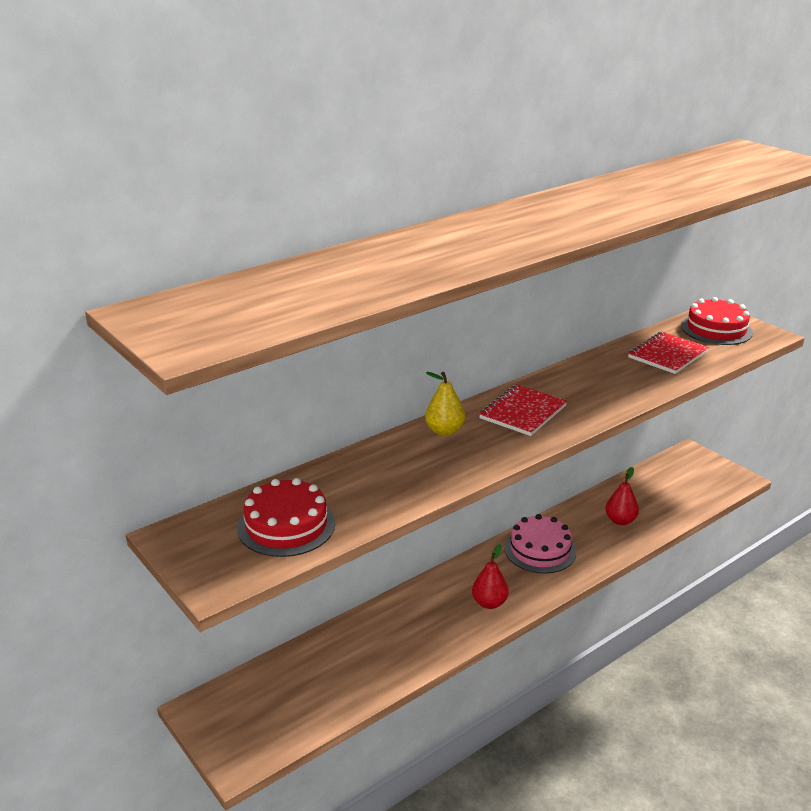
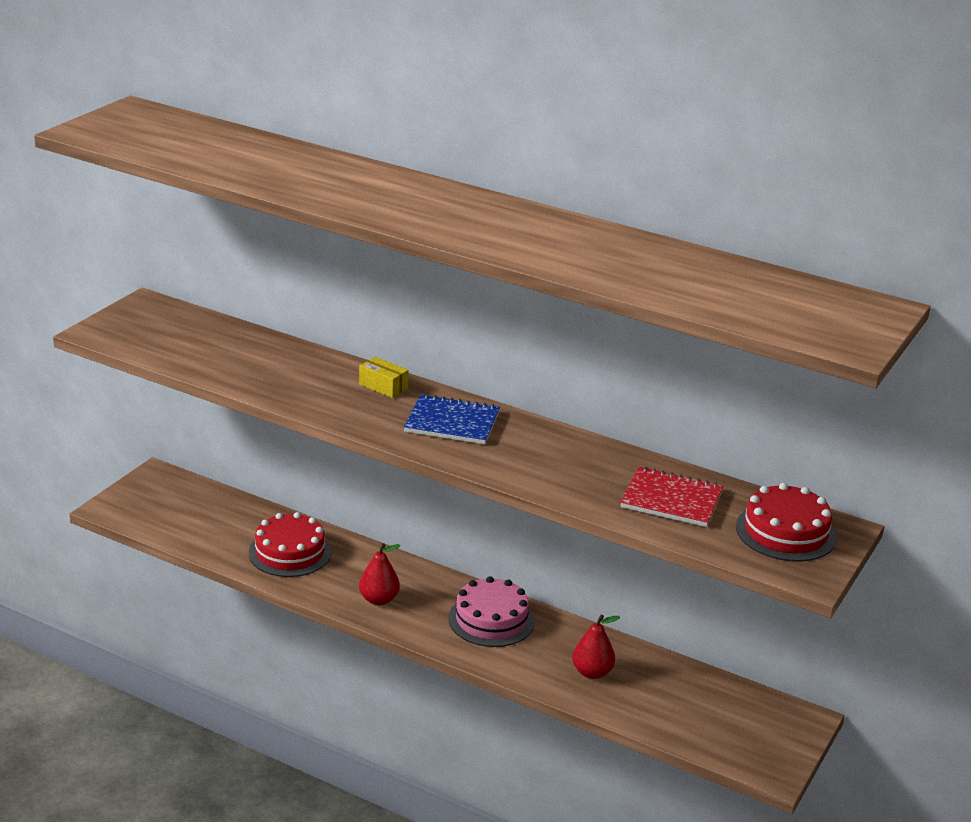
camera: 65 degrees right, 0 degrees up
(286, 526) = (184, 343): red cake -> red cake (290, 552)
(444, 431) = (383, 386): yellow pear -> yellow box
(523, 412) = (452, 422): red notebook -> blue notebook

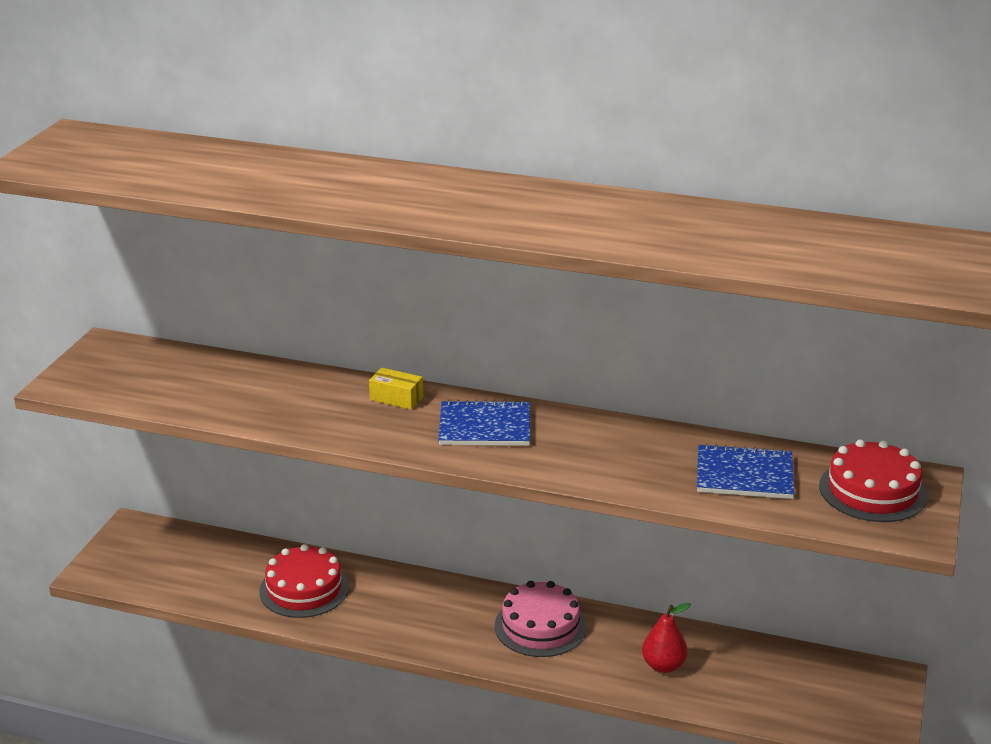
camera: 10 degrees left, 0 degrees up
(379, 599) = (416, 625): red pear -> none
(671, 500) = (744, 475): red notebook -> blue notebook

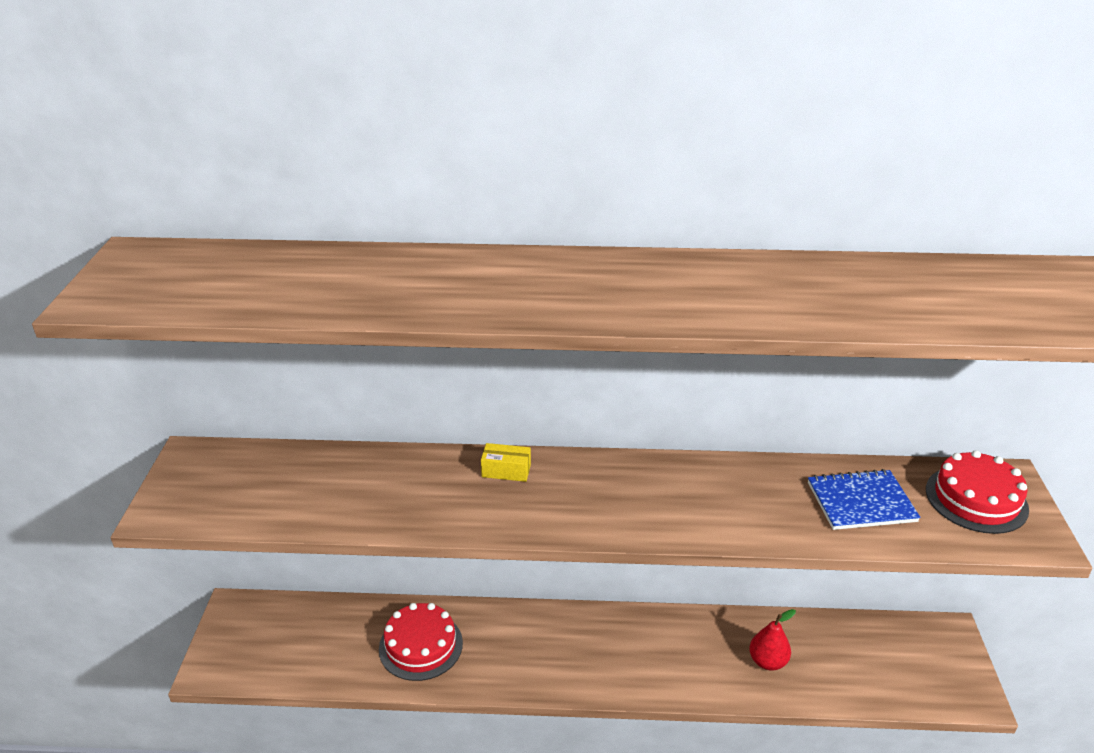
camera: 15 degrees left, 5 degrees up
(484, 426) = (604, 489): blue notebook -> none
(540, 626) = (647, 642): pink cake -> none

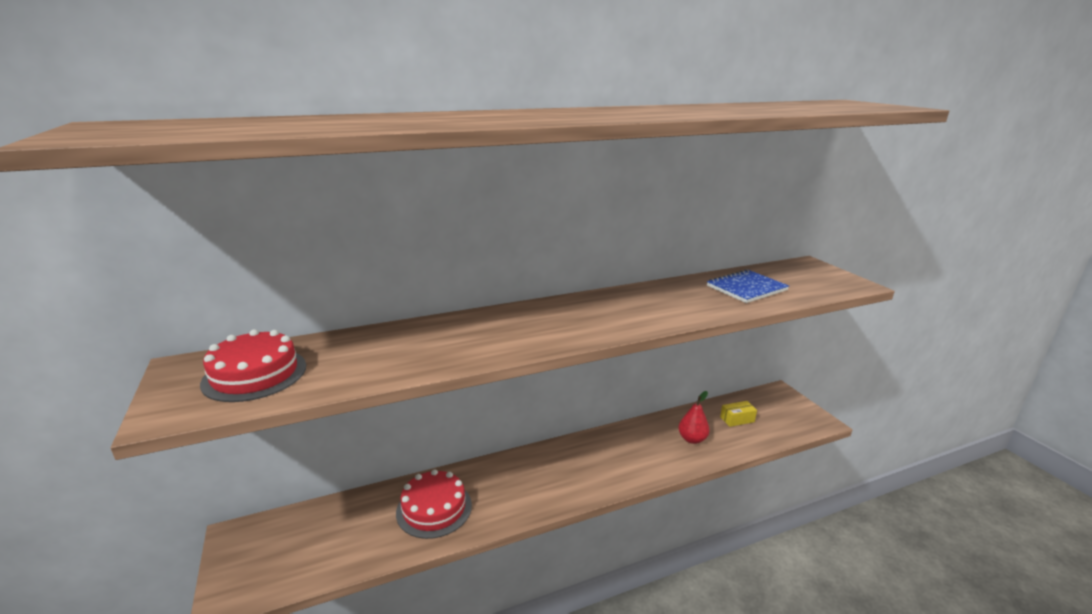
camera: 25 degrees left, 10 degrees down
(506, 471) = (496, 319): yellow box -> yellow box (737, 419)
(976, 499) = (804, 275): red cake -> red cake (255, 374)

